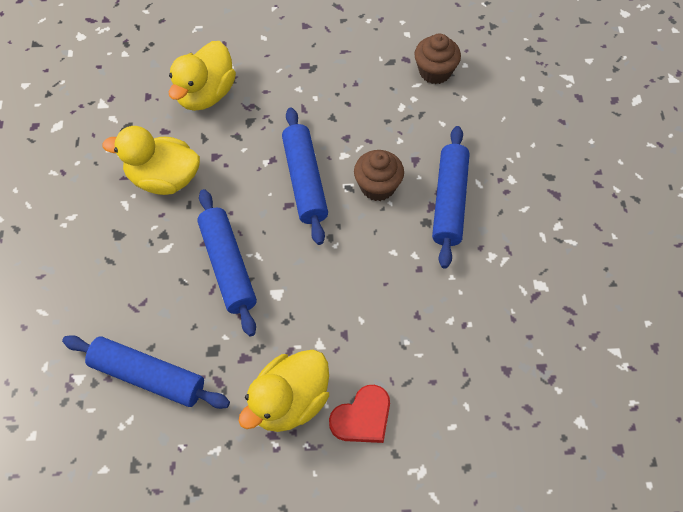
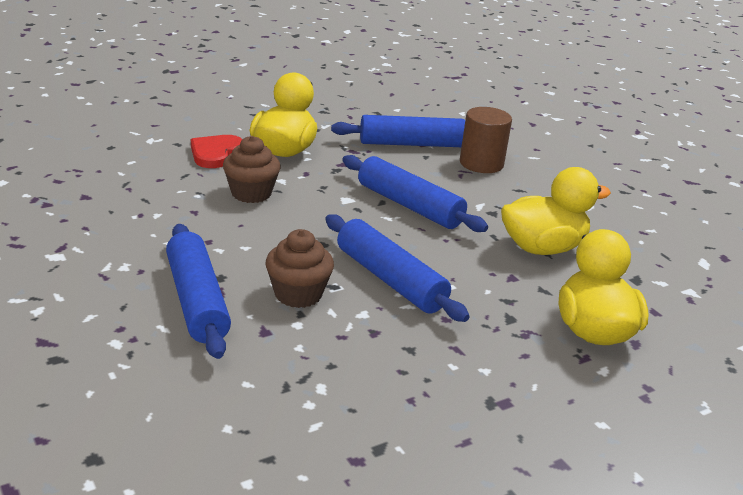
camera: 150 degrees right, 30 degrees down
(106, 315) = (481, 163): none -> brown cylinder
(435, 72) = (295, 454): brown cupcake -> brown cupcake (251, 193)

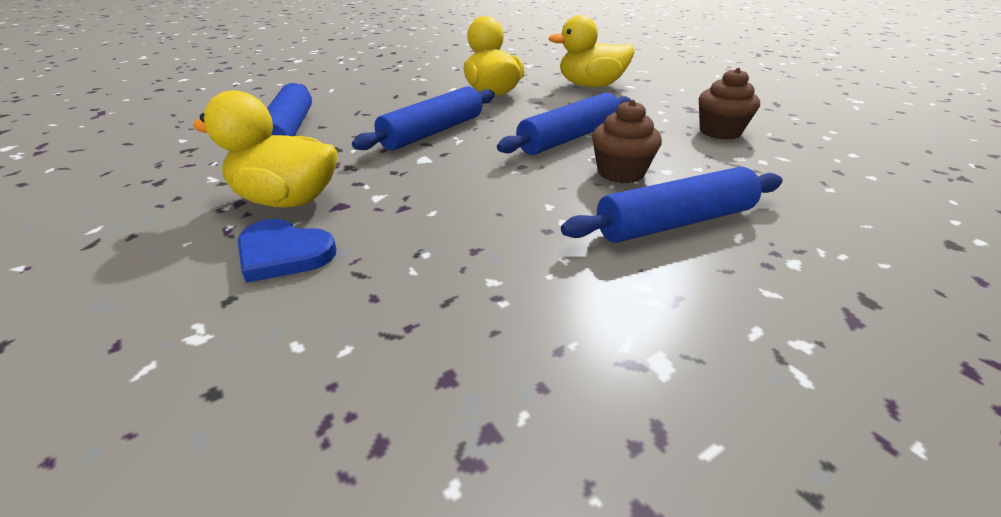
camera: 90 degrees left, 5 degrees up
(216, 154) = (283, 253): red heart -> blue heart
(251, 193) = (416, 213): brown cupcake -> brown cupcake (720, 132)
(481, 163) = (342, 106): brown cylinder -> none

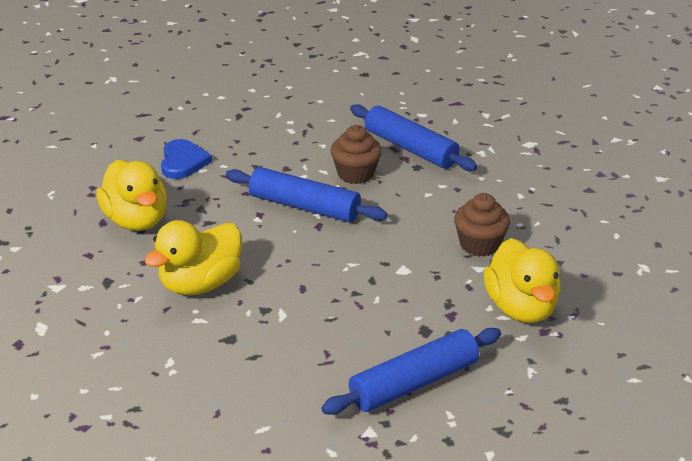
camera: 115 degrees left, 0 degrees up
(283, 253) = (570, 275): blue heart -> blue heart (183, 162)
(433, 132) = (344, 285): blue rolling pin -> none
(720, 132) = (240, 139): brown cupcake -> brown cupcake (479, 245)

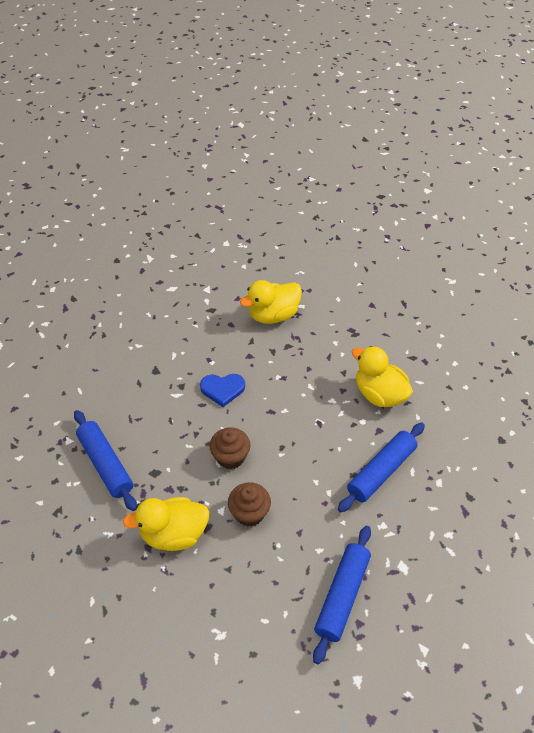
camera: 90 degrees right, 15 degrees up
(183, 162) = (344, 331): blue heart -> blue heart (222, 389)
(200, 284) = (207, 352): yellow duck -> yellow duck (379, 394)
(304, 206) = (293, 402): blue rolling pin -> blue rolling pin (342, 596)
(355, 174) = (339, 433): brown cupcake -> brown cupcake (230, 457)

